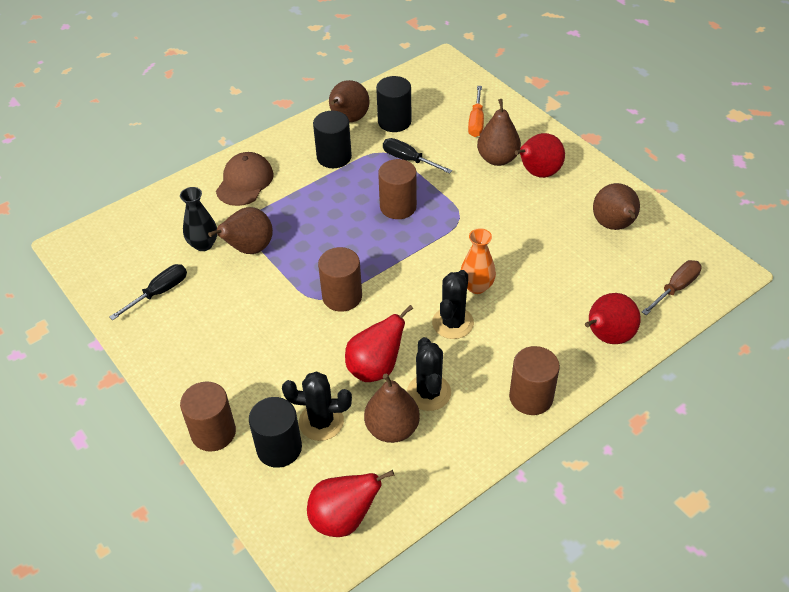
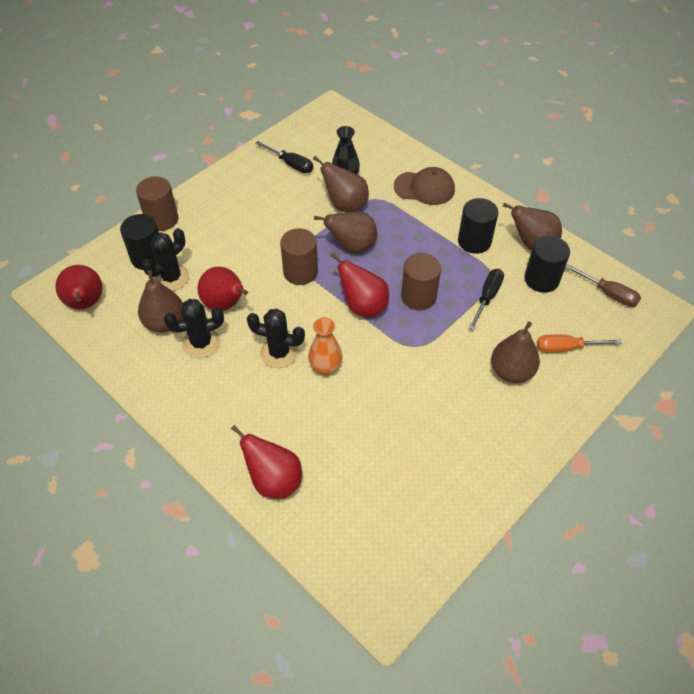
camera: 80 degrees right, 5 degrees up
(321, 422) = (171, 278): black cactus -> black cactus turned 45 degrees clockwise
(531, 397) = (198, 418): brown cylinder -> none
(538, 173) = (499, 410): red pear -> red pear (363, 306)
(614, 225) = (433, 487): brown pear -> brown pear (352, 246)
(675, 288) = (348, 549): brown screwdriver -> brown screwdriver (608, 293)

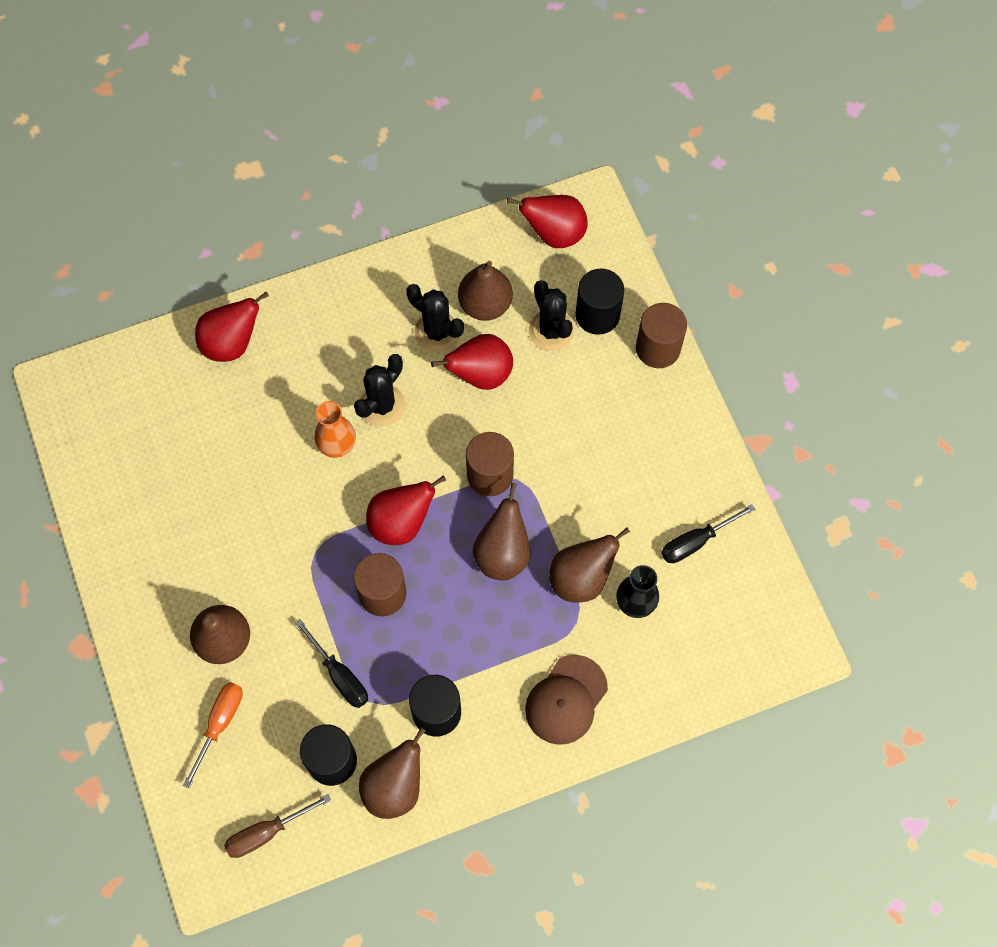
camera: 115 degrees right, 15 degrees up
(201, 343) = (437, 332): black cactus -> black cactus turned 60 degrees counterclockwise

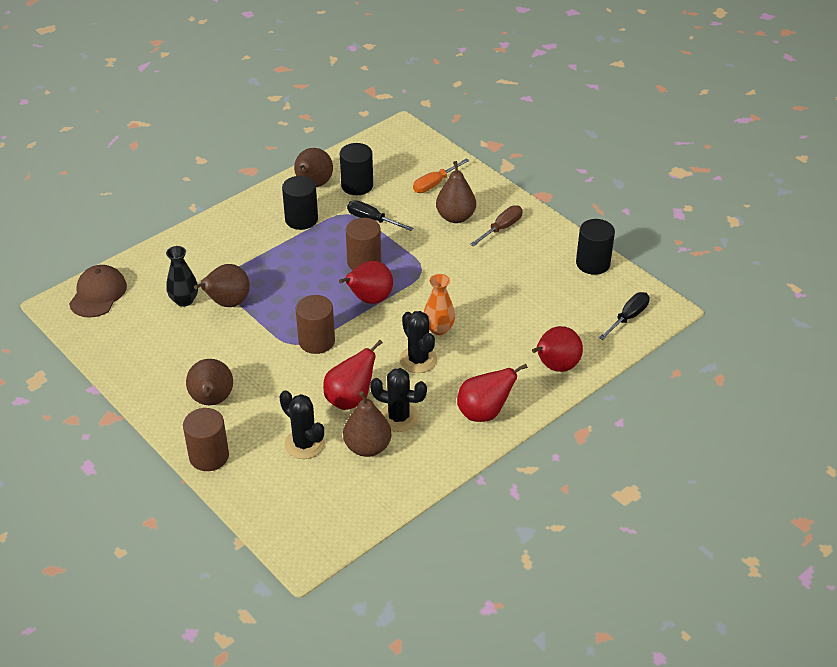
camera: 160 degrees right, 25 degrees down
(220, 724) = (435, 184): orange screwdriver -> orange screwdriver turned 45 degrees clockwise
(266, 832) = (380, 151): brown screwdriver -> brown screwdriver (501, 228)
(382, 405) = (418, 360): black cactus -> black cactus turned 45 degrees counterclockwise
(503, 553) = (289, 302): brown pear -> brown pear (212, 401)
(554, 234) = (329, 518): red pear -> red pear (484, 412)
(566, 700) = (218, 244): brown cap -> brown cap (98, 294)
(597, 315) = (268, 466): black cylinder -> black cylinder (593, 263)
(696, 542) = (147, 343): black screwdriver -> black screwdriver (628, 317)

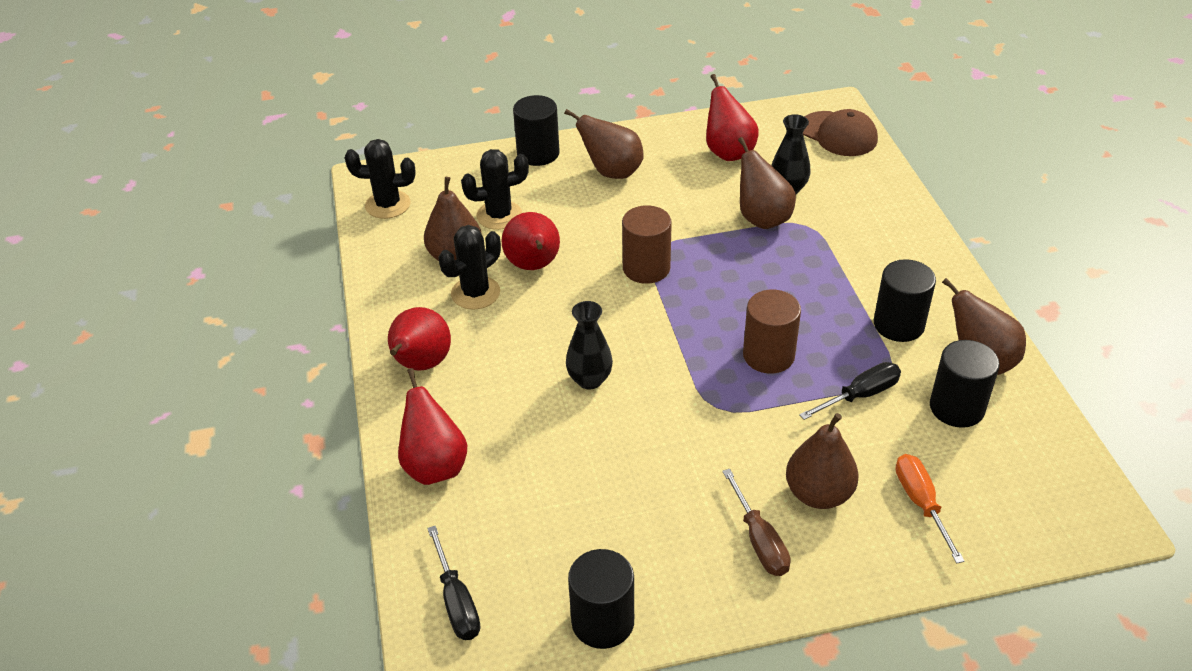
camera: 120 degrees right, 0 degrees up
(209, 456) = (538, 153): brown cylinder -> black cylinder
(369, 299) = (690, 335): red pear -> red pear (728, 152)
(418, 360) = (550, 341): black cactus -> black cactus (388, 205)
(439, 329) = (589, 380): orange vase -> black vase

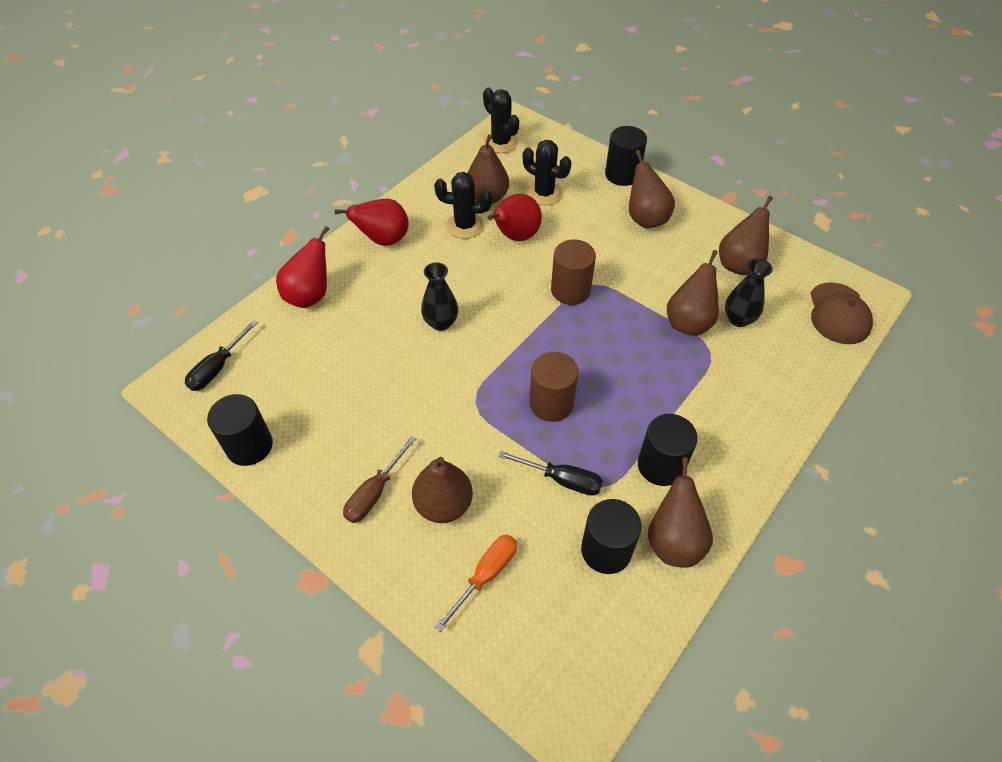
camera: 50 degrees right, 10 degrees up
(728, 152) = (739, 264): red pear -> brown pear

